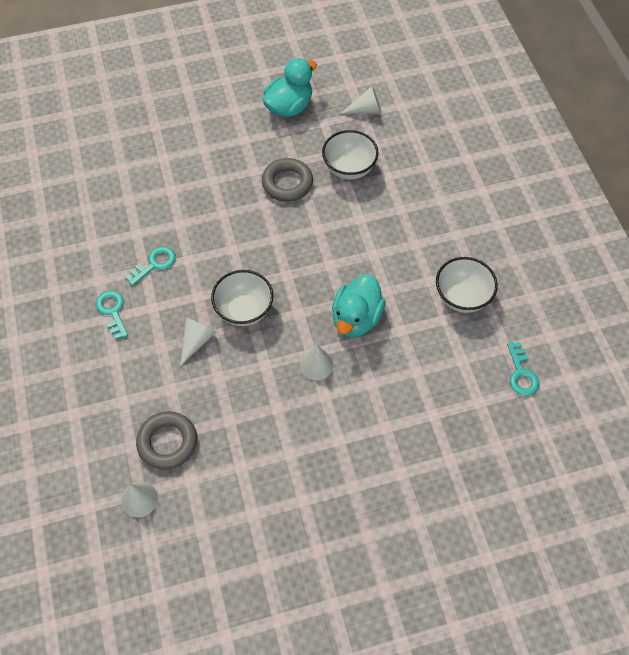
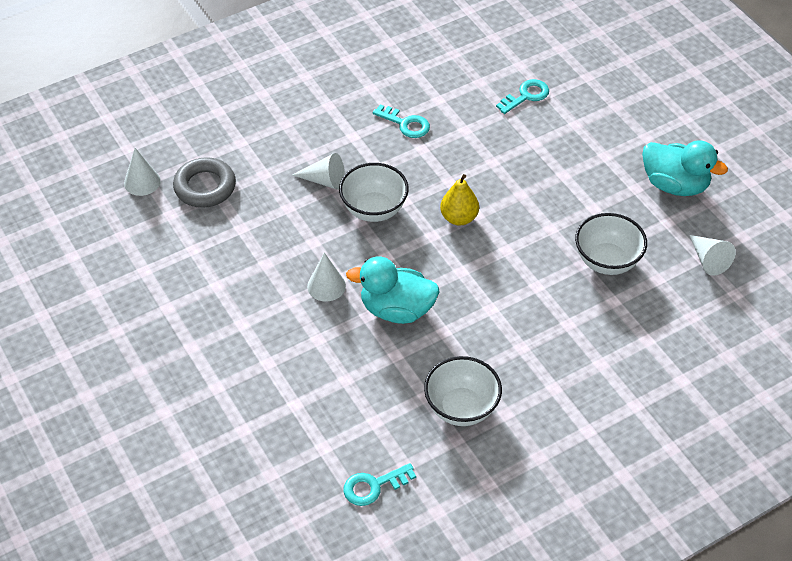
camera: 75 degrees right, 10 degrees down
(112, 311) = (338, 107): turquoise key -> turquoise key (526, 96)
(274, 252) = (459, 218): none -> yellow pear
(287, 183) = (559, 208): grey ring -> none

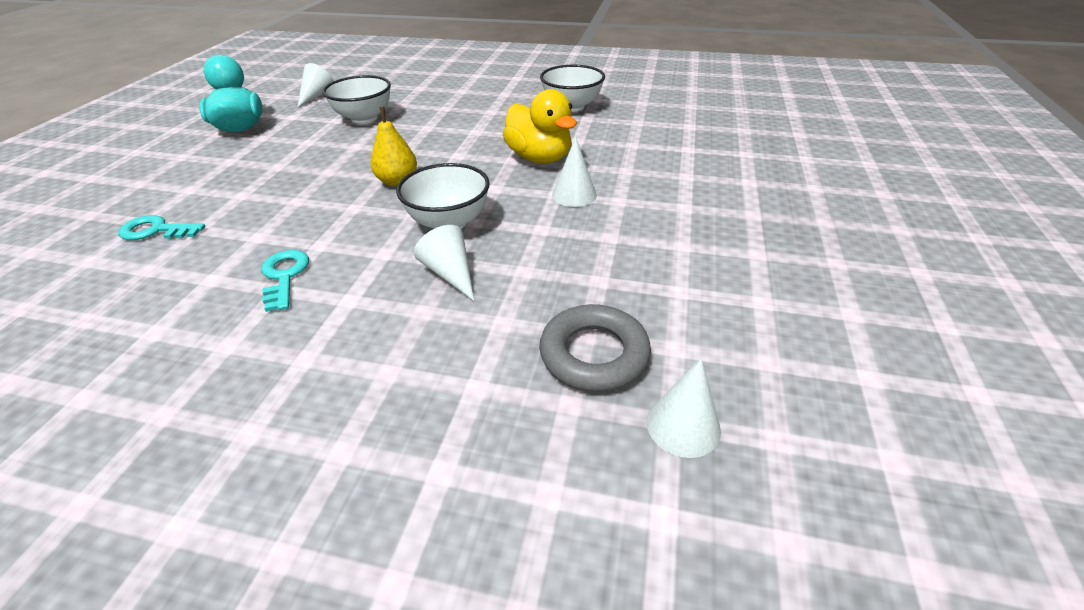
camera: 135 degrees left, 10 degrees down
(373, 486) = (673, 103): turquoise key -> none
(396, 309) = (539, 158): turquoise duck -> yellow duck

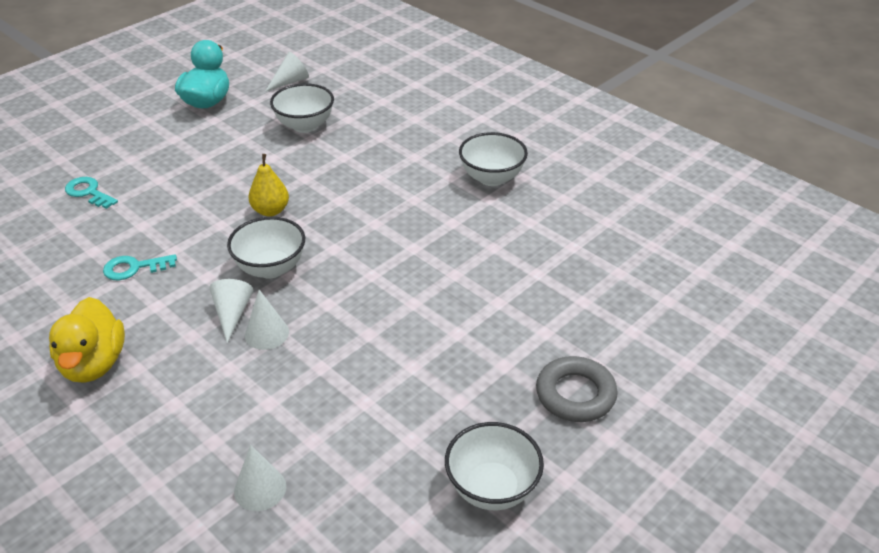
camera: 30 degrees right, 0 degrees up
(284, 276) = (134, 268): turquoise key -> turquoise key turned 120 degrees counterclockwise
(539, 158) = (399, 230): yellow duck -> yellow duck (94, 364)
(574, 195) = (385, 282): white cone -> white cone (267, 333)
(594, 354) = (259, 418): grey ring -> grey ring (575, 394)
(883, 308) = (492, 488): none -> white bowl

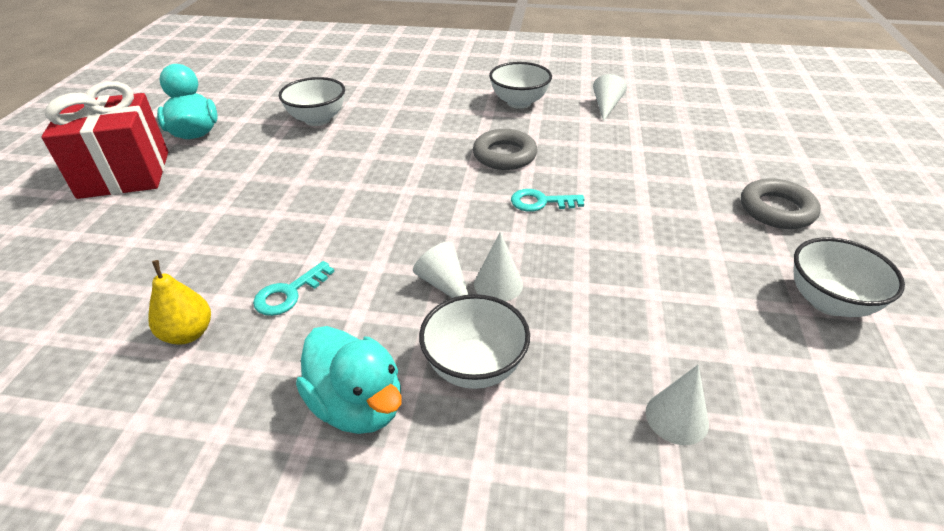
camera: 35 degrees left, 0 degrees up
(88, 192) = (148, 250): turquoise key -> turquoise key (541, 202)
(94, 364) = (357, 405): yellow duck -> turquoise duck
(130, 121) = (125, 174): none -> red gift
(270, 211) = (370, 190): yellow pear -> yellow pear (188, 333)
(270, 268) = (430, 232): white bowl -> white bowl (474, 366)
(290, 81) = (261, 94): white cone -> white cone (606, 106)
(409, 227) = (504, 155): none -> grey ring

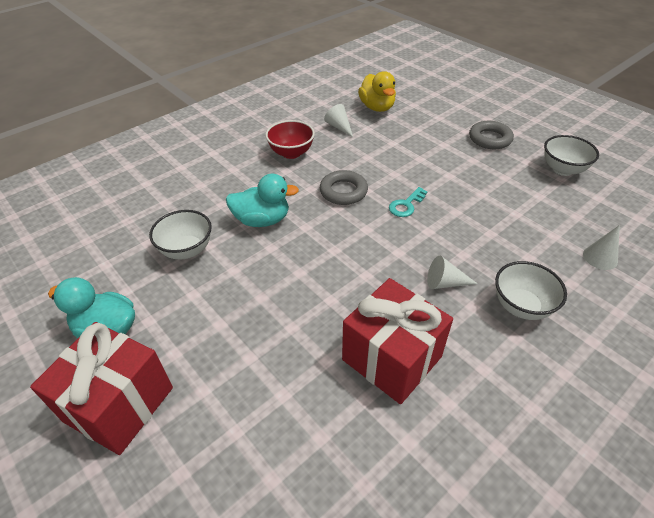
camera: 50 degrees left, 5 degrees up
(188, 333) = (389, 431): yellow pear -> none
(289, 293) = (391, 358): turquoise key -> red gift
(357, 405) = (517, 369): turquoise duck -> turquoise duck (262, 220)
(498, 284) = (463, 262): white cone -> none
(519, 102) = (291, 153): white bowl -> red bowl
(683, 111) = (377, 107): none -> yellow duck

